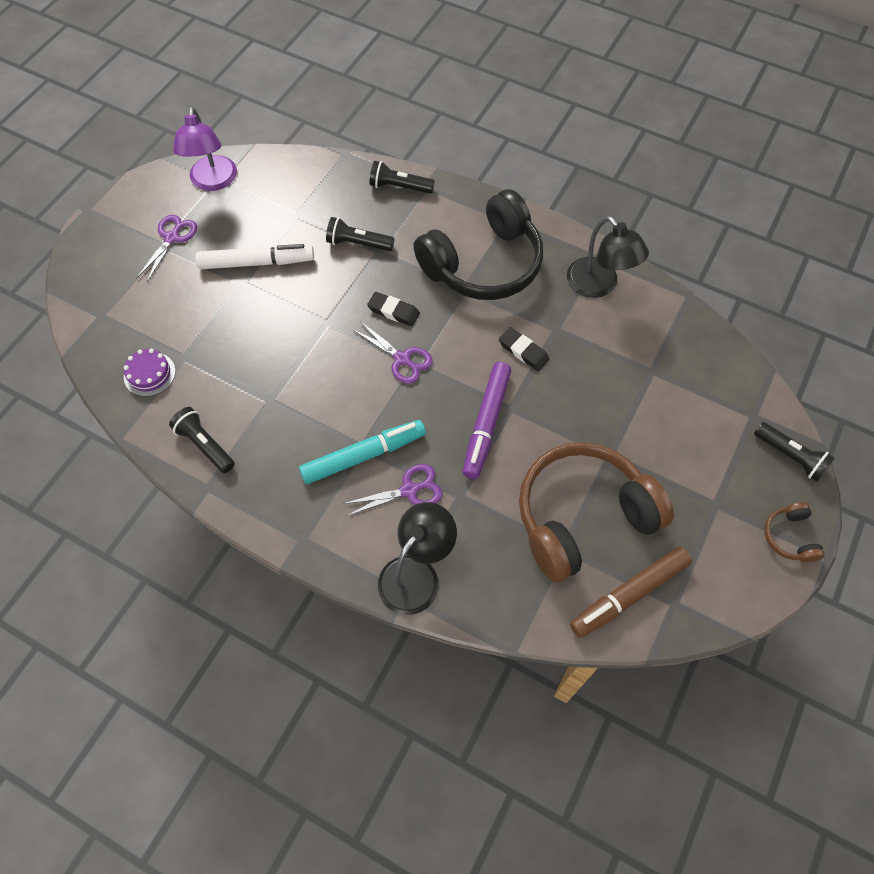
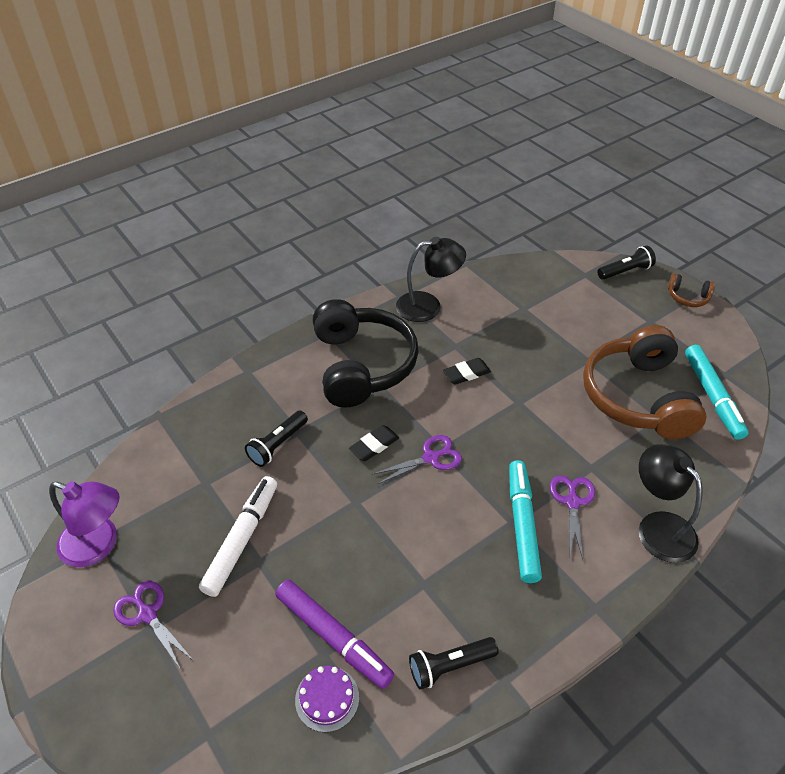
camera: 65 degrees left, 15 degrees down
(399, 187) = (233, 390): black flashlight -> none
(486, 423) = (526, 424): purple marker -> purple marker (333, 637)
(629, 594) = (712, 396): brown marker -> turquoise marker

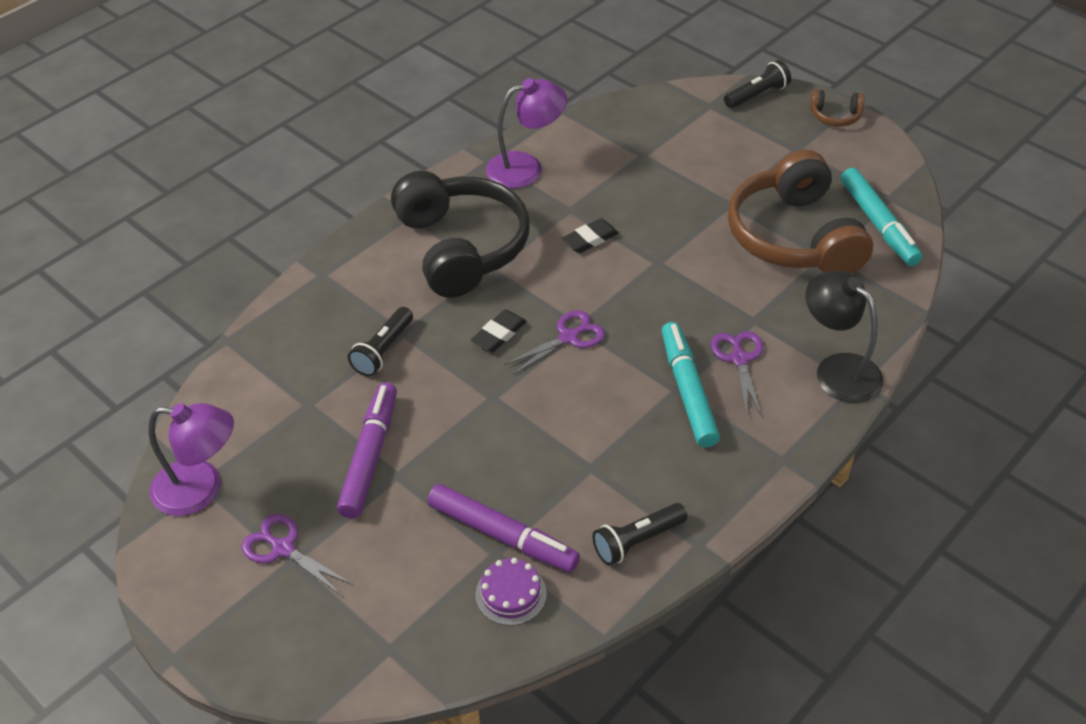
camera: 10 degrees left, 0 degrees up
(242, 539) = (370, 456): white marker -> purple marker
(428, 306) = (526, 167): black lamp -> purple lamp

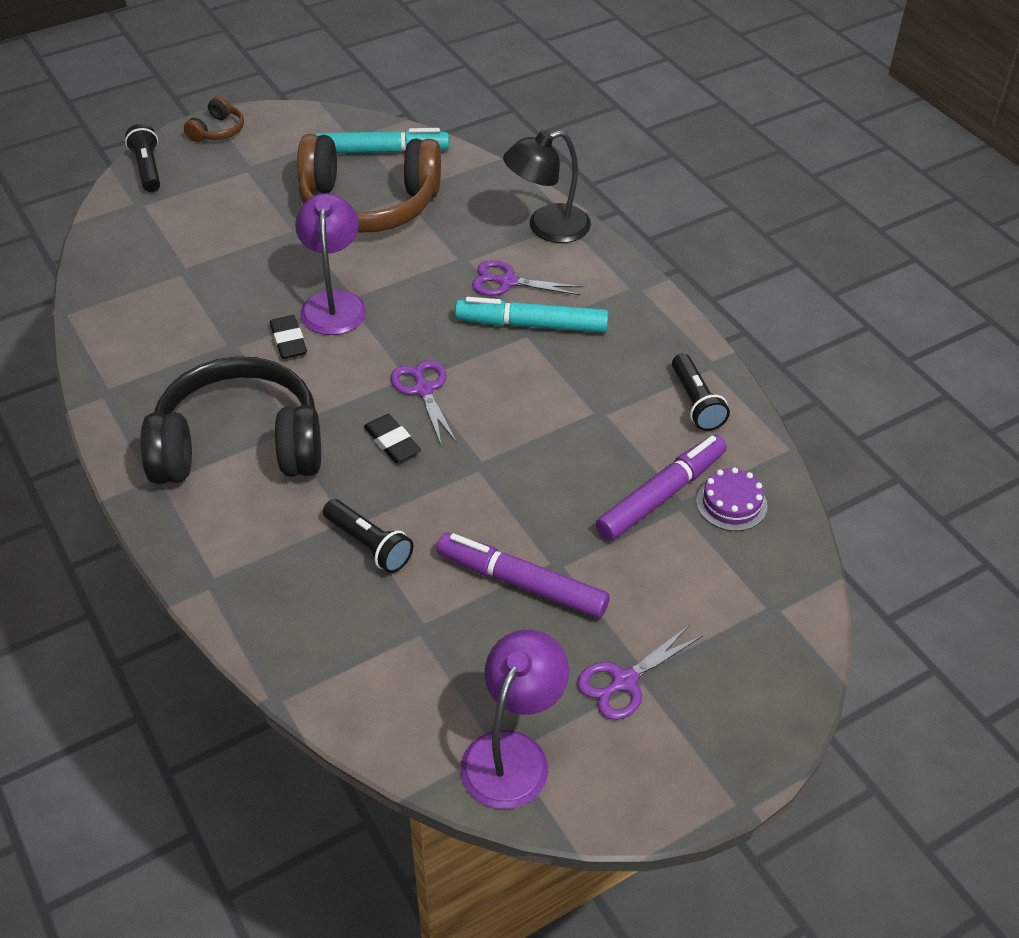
camera: 75 degrees left, 0 degrees up
(526, 167) = (139, 364): purple lamp -> purple lamp (334, 303)

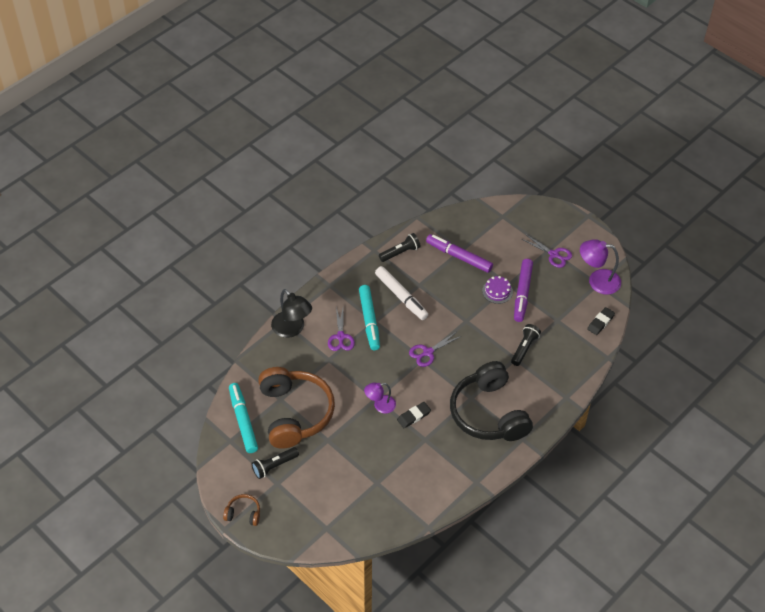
camera: 105 degrees left, 5 degrees up
(148, 169) = (292, 537): black flashlight -> black flashlight (274, 466)
(334, 303) = (380, 405): purple lamp -> purple lamp, size x0.63
(392, 442) = (464, 356): black eraser -> black eraser (600, 322)
(577, 380) = (401, 296): none -> white marker
(731, 503) = (454, 234): purple cake -> purple cake (497, 291)

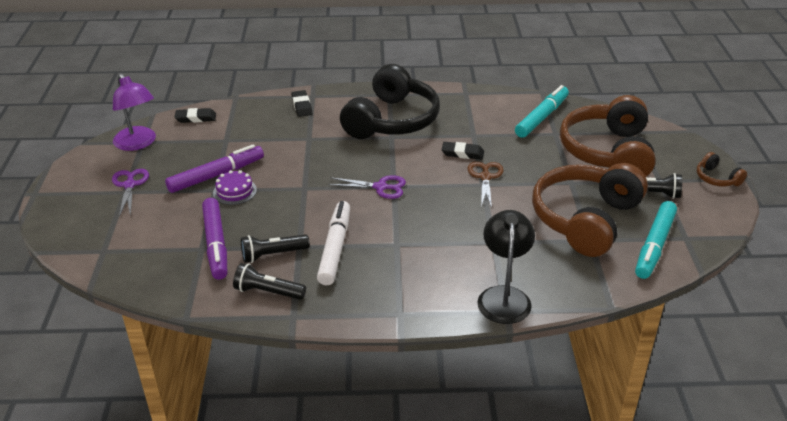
camera: 135 degrees left, 15 degrees down
(328, 488) = (608, 152): none -> brown headphones
(340, 337) = (454, 253): purple scissors -> none
(369, 320) = (402, 248): turquoise marker -> turquoise marker (542, 117)
(380, 405) = (485, 177): purple lamp -> brown scissors
(524, 348) = (289, 139): black flashlight -> black flashlight (273, 255)
(558, 382) = (302, 106): none -> black eraser

